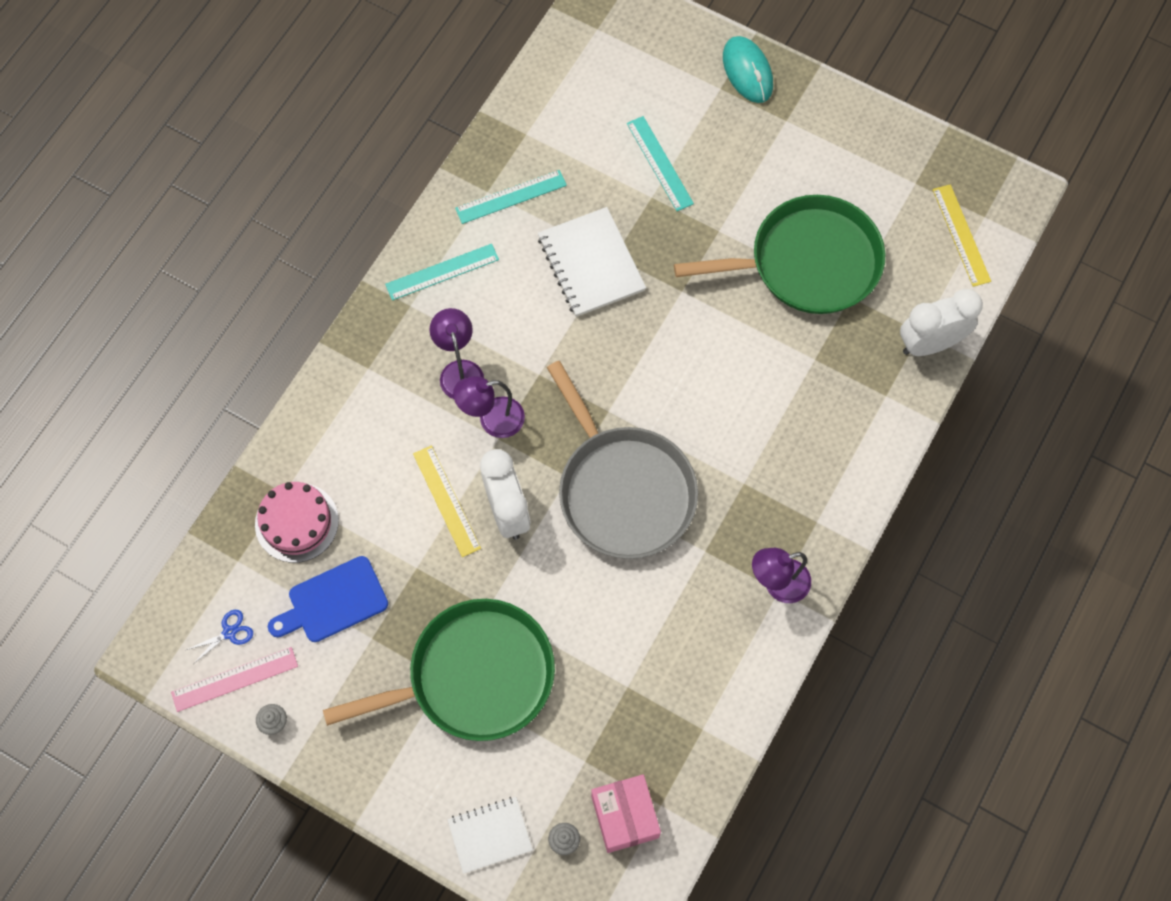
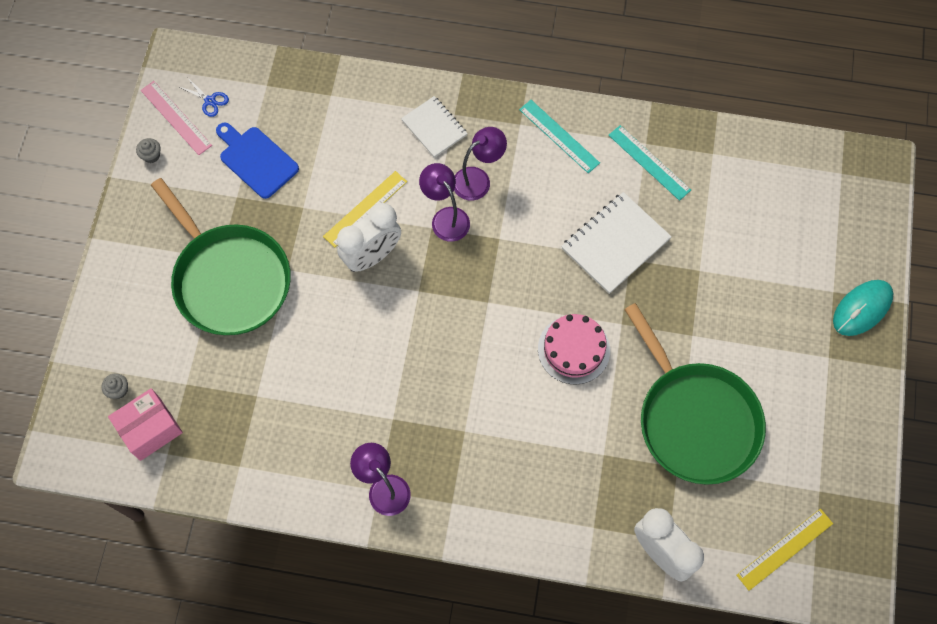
camera: 70 degrees right, 0 degrees up
(296, 522) = (310, 112): pink cake -> pink cake (574, 349)
(490, 835) = (108, 334): white notebook -> white notebook (434, 128)
(623, 490) = (422, 337): grey pan -> none
(660, 163) = (735, 266): turquoise ruler -> none

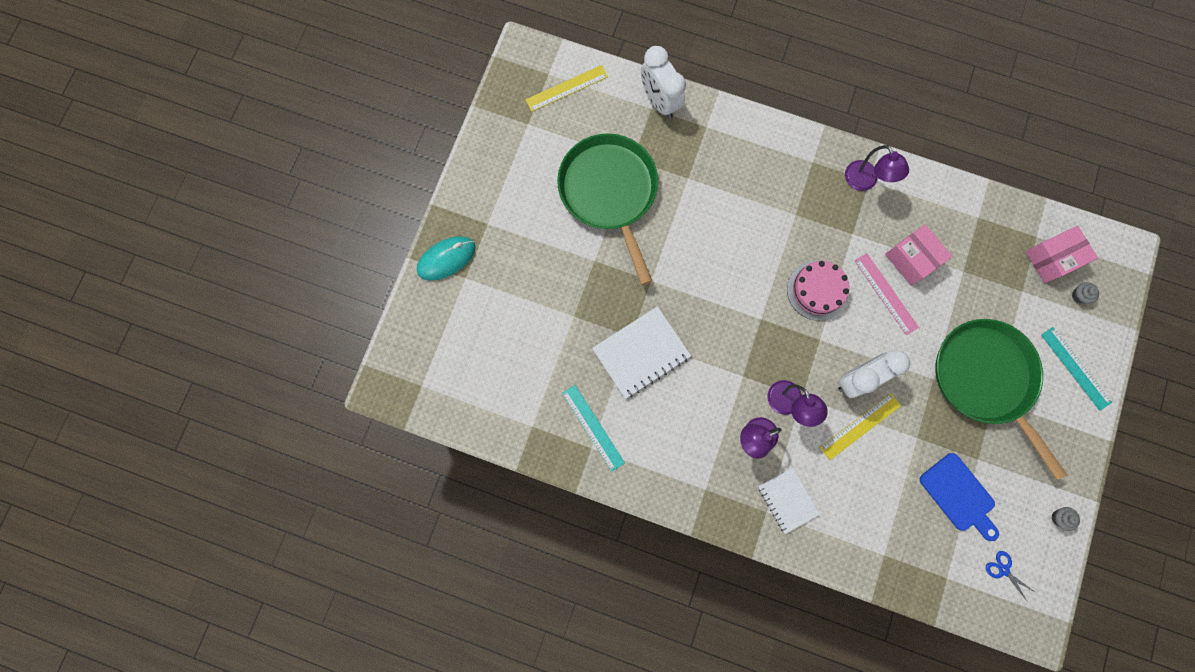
camera: 170 degrees left, 10 degrees up
(176, 118) = (1036, 556): pink ruler -> pink ruler (886, 293)
(320, 399) = (911, 259): none -> pink box
(559, 136) = (671, 470): turquoise ruler -> turquoise ruler (1075, 368)
(574, 349) = (695, 265): pink cake -> pink cake (817, 290)

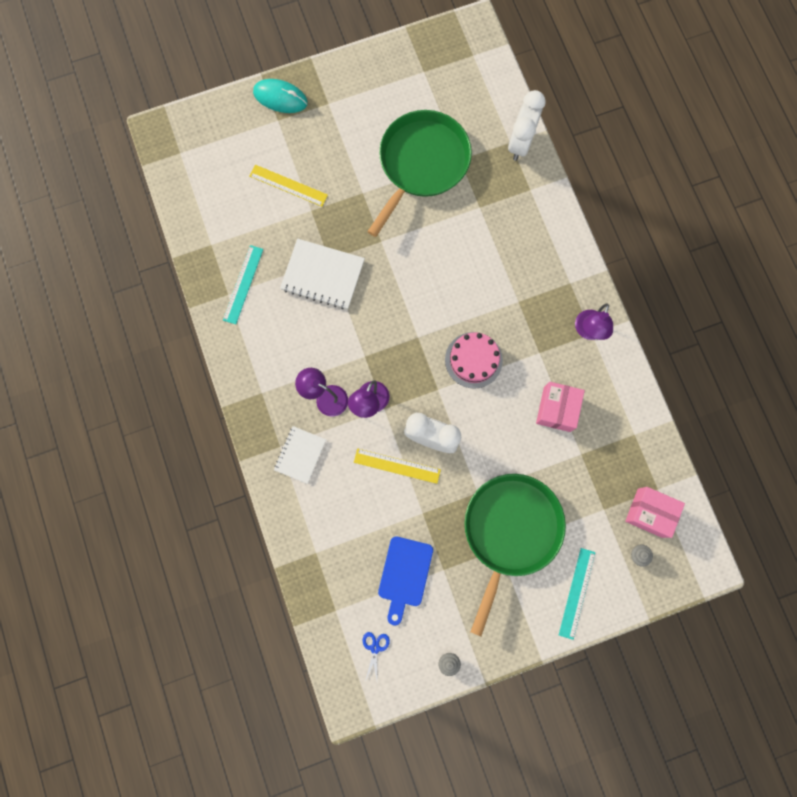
camera: 50 degrees right, 0 degrees up
(566, 88) = (473, 75): yellow ruler -> yellow ruler (288, 185)
(886, 293) = (514, 410): pink ruler -> none

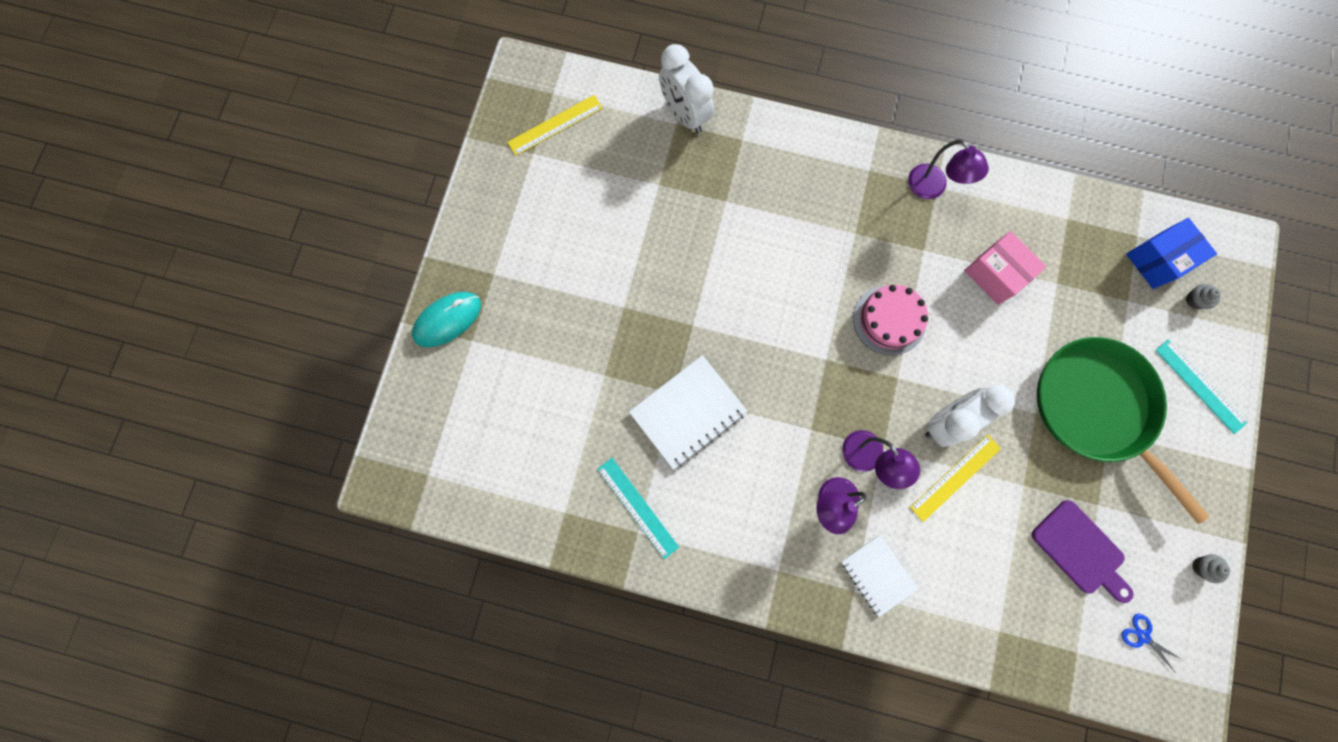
camera: 55 degrees left, 0 degrees up
(288, 185) = (557, 380): yellow ruler -> yellow ruler (555, 125)
(404, 575) = (1080, 550): blue cutting board -> purple cutting board
(421, 164) = (635, 225): green pan -> none
(649, 513) = (1157, 260): pink box -> blue box

